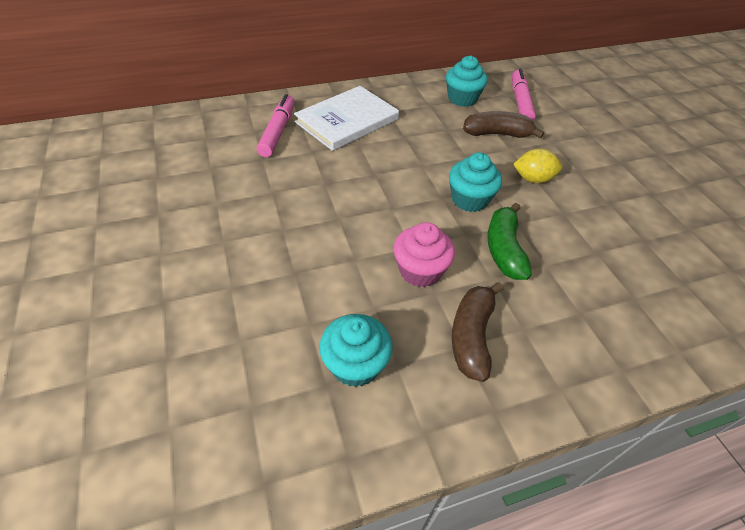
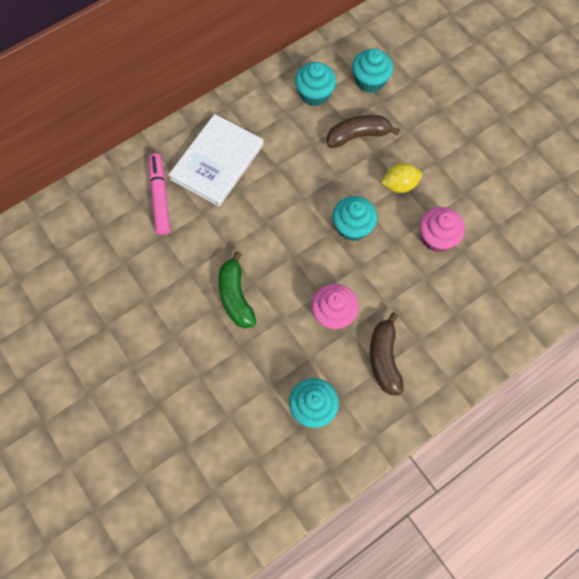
camera: 15 degrees left, 20 degrees up
(504, 249) = (391, 272): green banana -> green banana (235, 296)
(520, 102) = (370, 81): pink marker -> turquoise cupcake
(568, 232) = (437, 238): none -> pink cupcake

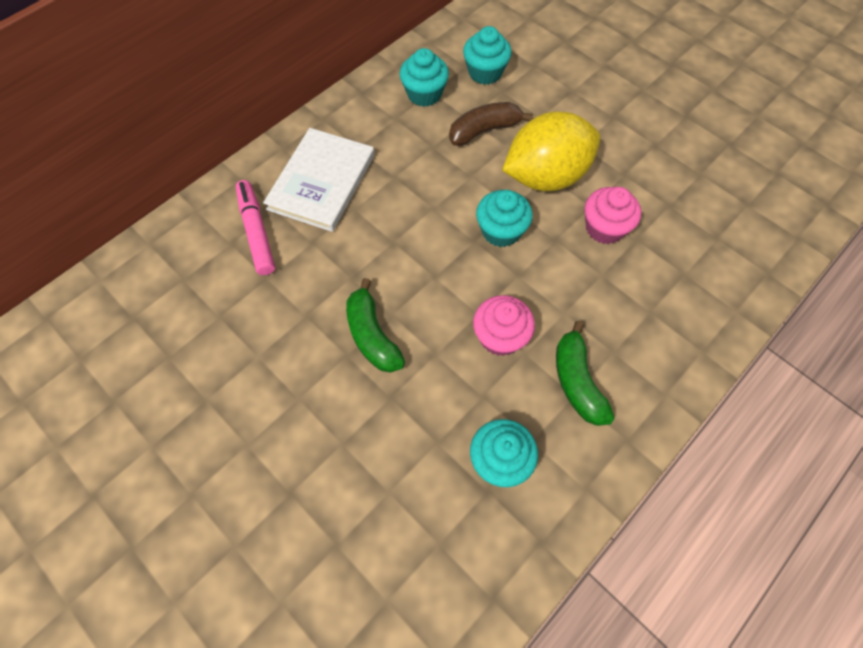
camera: 10 degrees left, 5 degrees down
(384, 359) = (577, 381): brown banana -> green banana
(399, 185) = (545, 176): yellow lemon -> yellow lemon, size x2.04

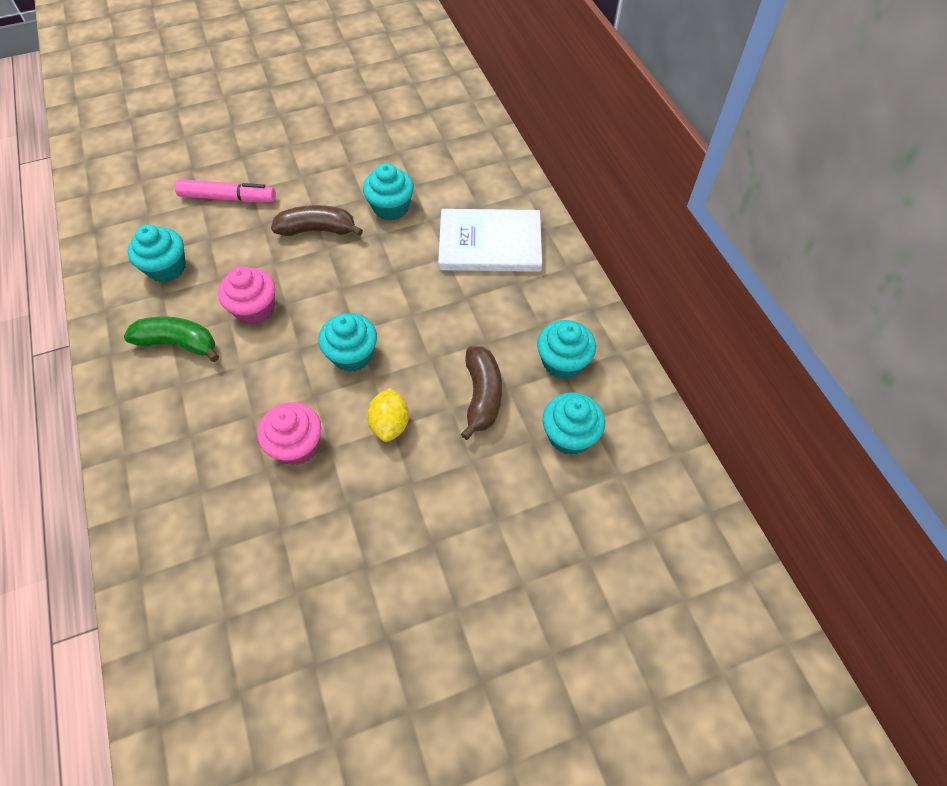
camera: 115 degrees right, 5 degrees down
(257, 232) = (461, 189): pink marker -> pink marker (228, 198)
(310, 282) = (391, 207): none -> turquoise cupcake
(322, 182) = (490, 244): white book -> white book turned 45 degrees counterclockwise
(372, 335) = (317, 230): green banana -> brown banana
(545, 176) = (390, 424): yellow lemon -> yellow lemon, size x0.49

